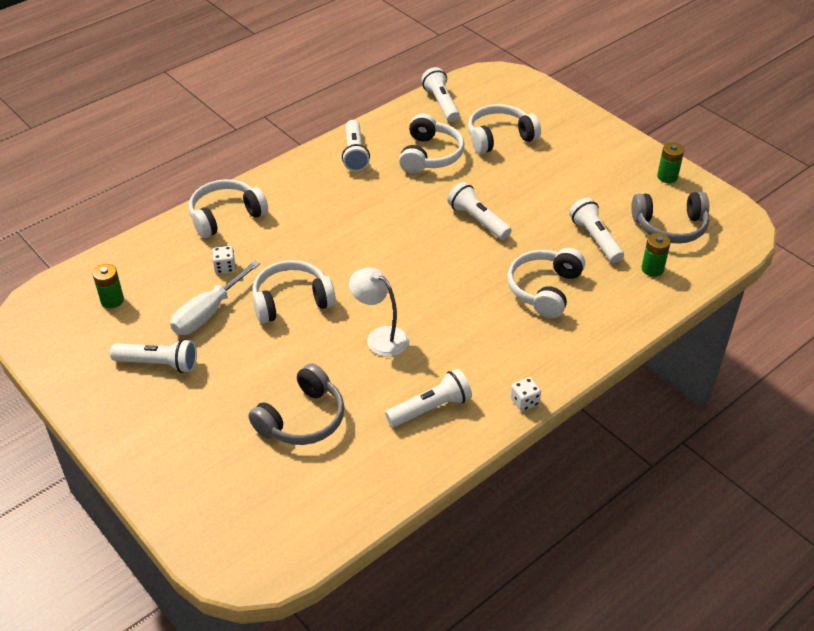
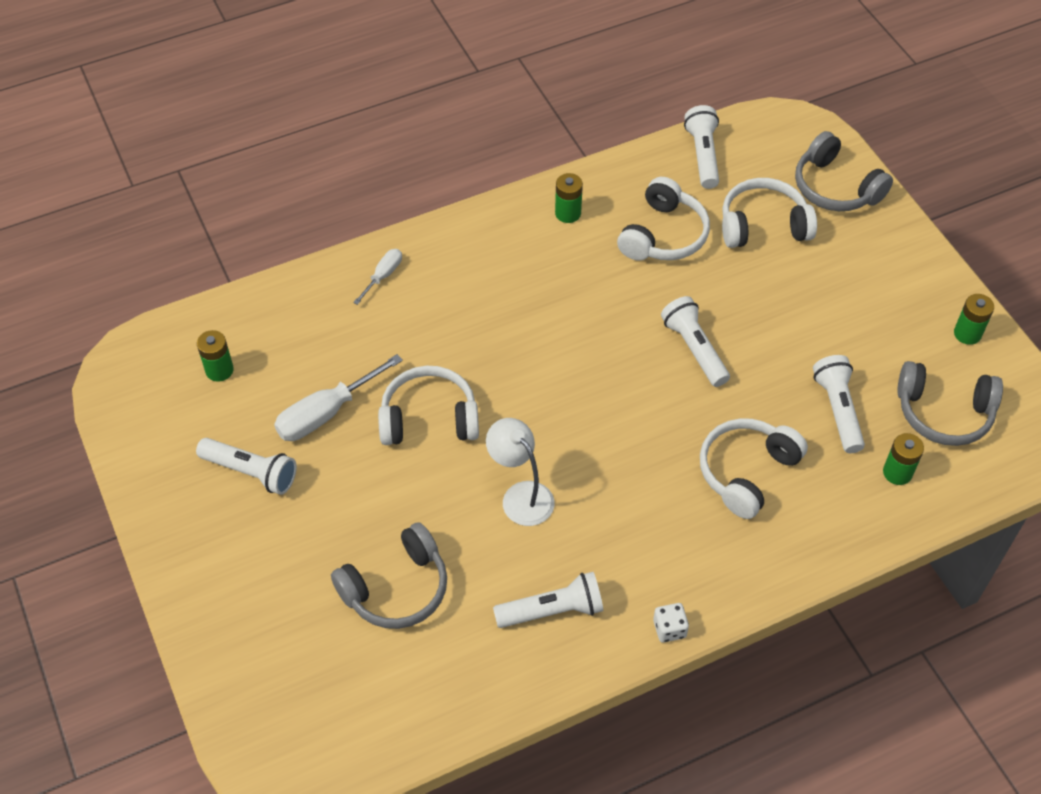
camera: 15 degrees right, 10 degrees up
(225, 267) = (362, 352): white dice -> none
(226, 216) = (383, 276): white headphones -> white screwdriver
(354, 154) = (568, 213): white flashlight -> green battery
(542, 107) = (835, 187): none -> grey headphones

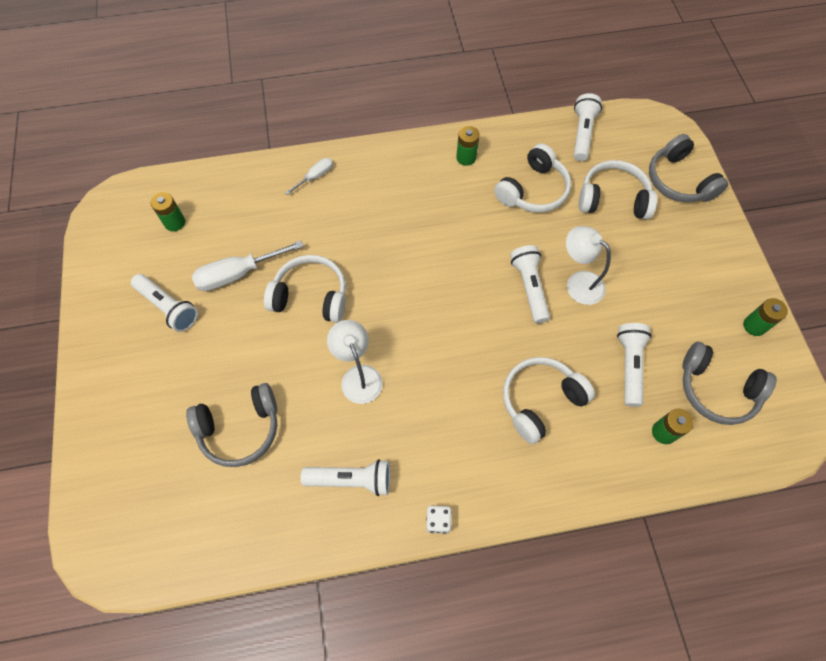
camera: 15 degrees right, 10 degrees up
(751, 331) = (578, 282): none -> white lamp

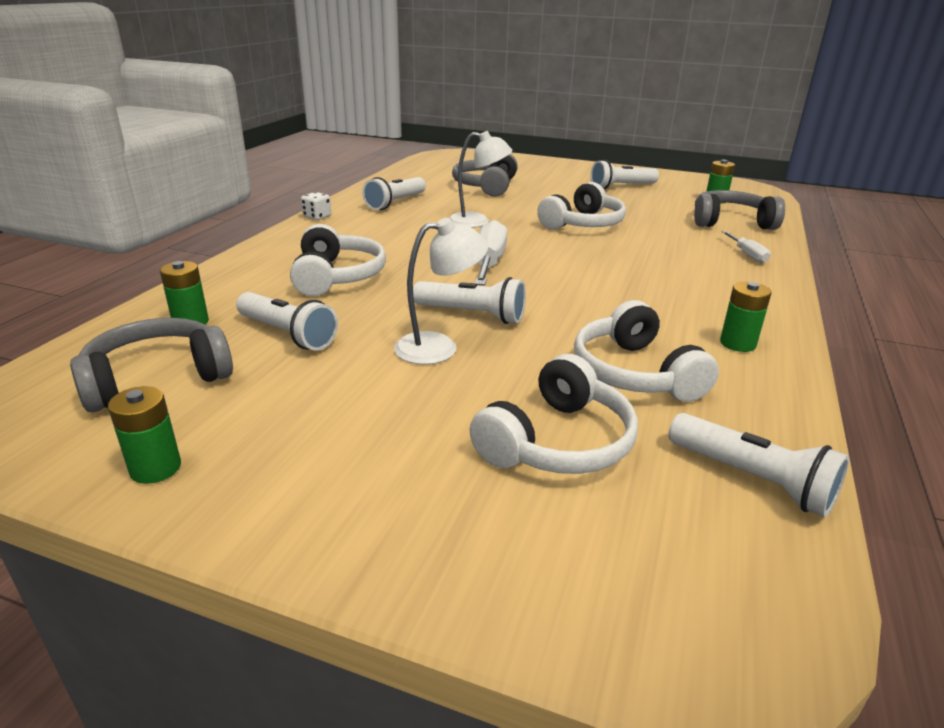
camera: 120 degrees right, 35 degrees down
(238, 274) = (635, 208): white screwdriver -> white screwdriver (489, 263)
(679, 181) = (534, 560): grey headphones -> grey headphones (731, 222)

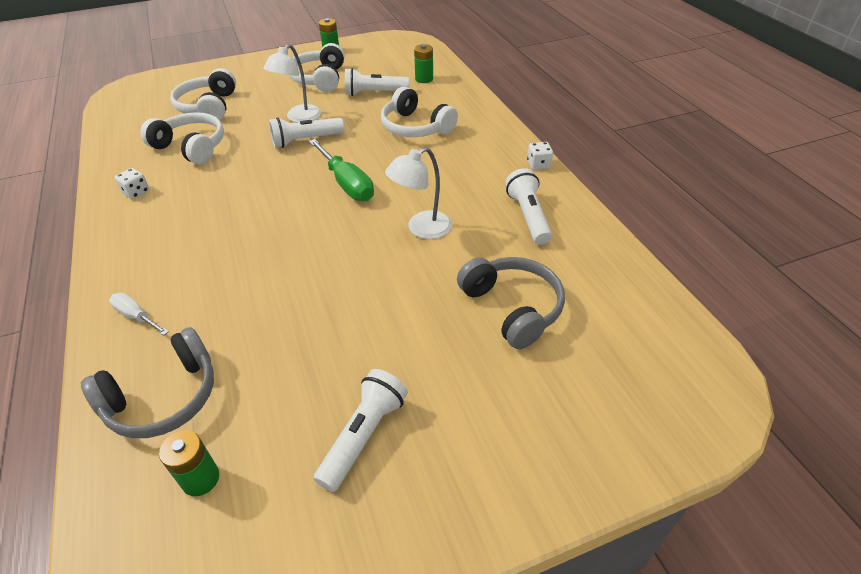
camera: 140 degrees right, 15 degrees up
(157, 379) = (385, 62): grey headphones -> none
(489, 263) = (347, 184): white screwdriver -> green screwdriver
(583, 224) = (329, 283): white headphones -> white headphones (320, 79)
(737, 343) = (136, 192): green battery -> white dice
(752, 480) = (124, 125): white flashlight -> none

